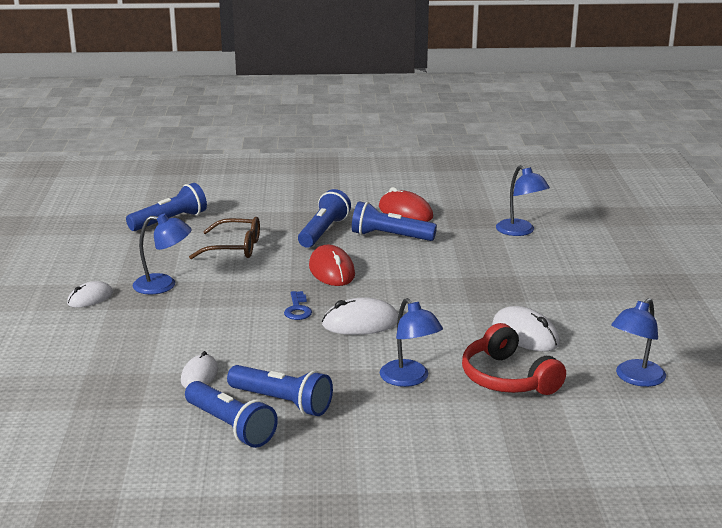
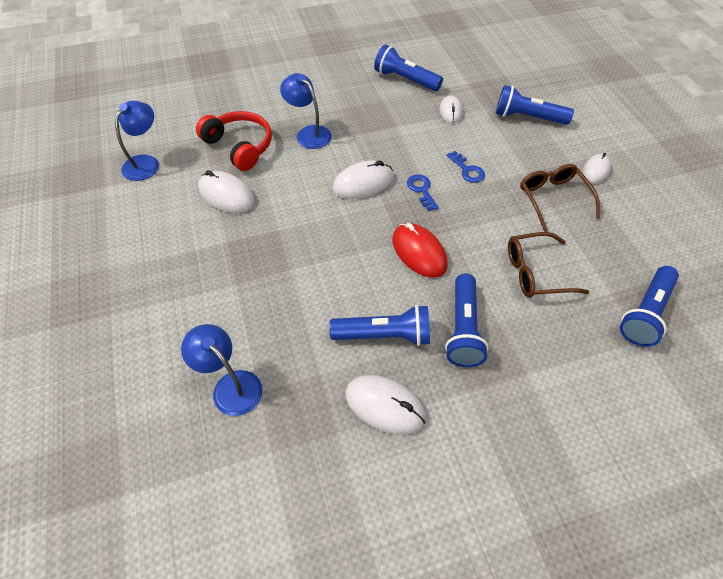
camera: 165 degrees right, 30 degrees up
(163, 285) = (553, 199): blue lamp -> brown glasses
(232, 317) = (467, 170): none -> blue key
(282, 402) = (385, 101): blue flashlight -> blue flashlight (527, 117)
(405, 212) = (384, 405): red mouse -> white mouse

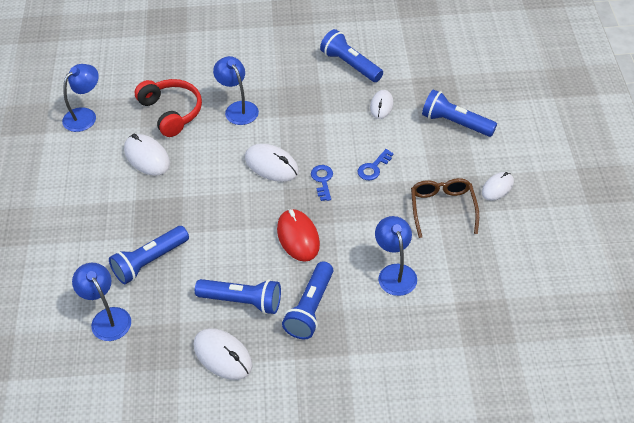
camera: 15 degrees right, 5 degrees down
(363, 183) = (271, 165): white mouse -> white mouse turned 45 degrees clockwise
(467, 170) = (373, 168): blue key -> blue key turned 60 degrees clockwise
(536, 272) = (395, 272): brown glasses -> blue lamp
(645, 313) = (477, 325): blue flashlight -> blue flashlight (150, 261)

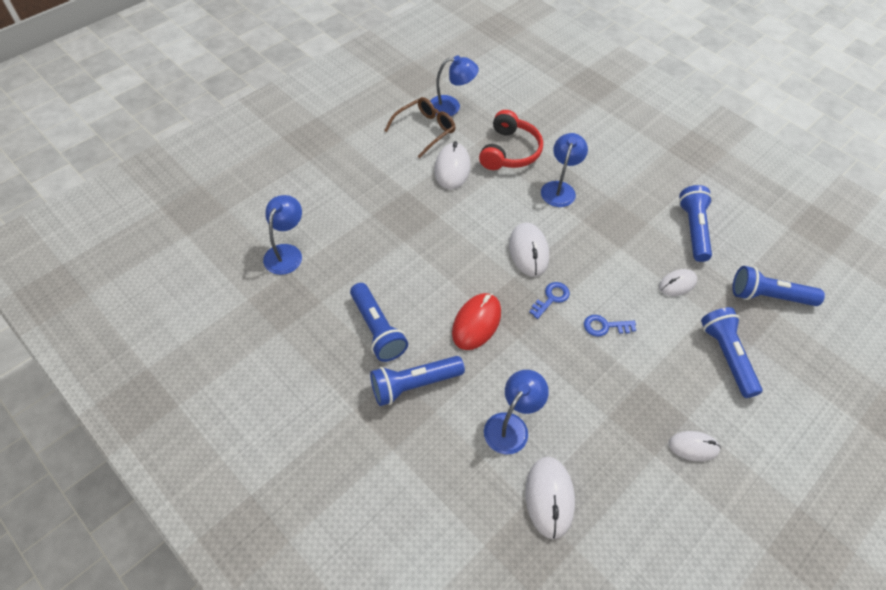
camera: 45 degrees right, 5 degrees up
(150, 261) = (359, 241): blue flashlight -> blue flashlight (769, 296)
(223, 356) = (314, 354): white mouse -> white mouse (549, 497)
(442, 208) = (619, 415): brown glasses -> brown glasses (425, 130)

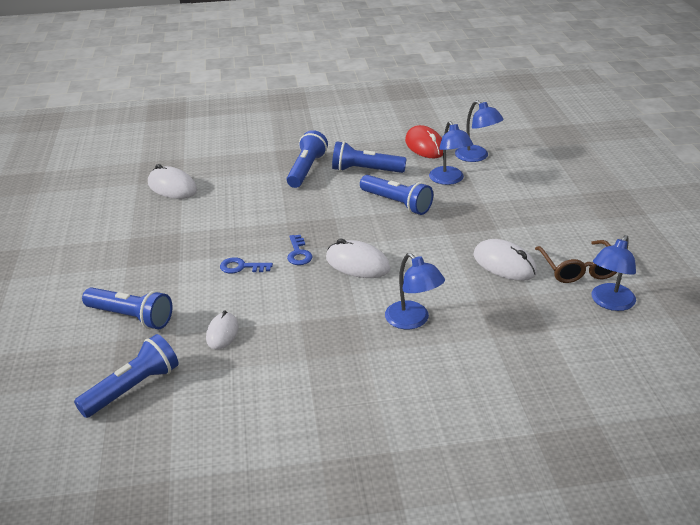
camera: 130 degrees right, 20 degrees down
(476, 323) = (321, 210): red mouse -> red mouse (425, 146)
(509, 151) = (499, 312): red headphones -> none
(511, 425) = (231, 192): blue lamp -> blue lamp (449, 180)
(604, 326) = (241, 267): blue key -> blue key turned 120 degrees counterclockwise
(693, 230) = (260, 388): blue flashlight -> blue flashlight (397, 203)
(693, 447) = (108, 256): white mouse -> none

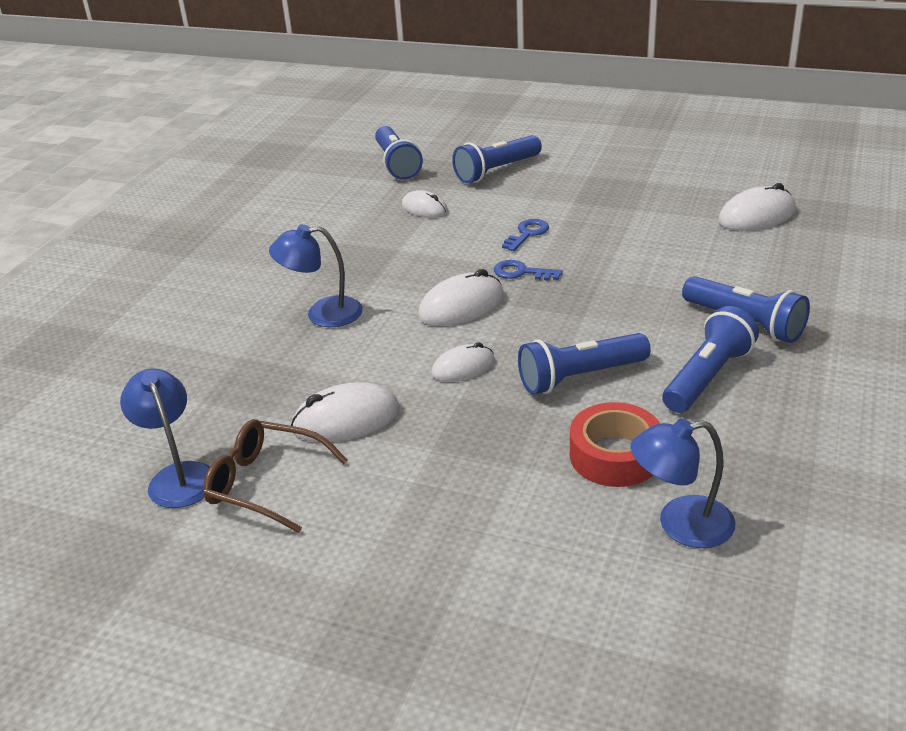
camera: 120 degrees right, 0 degrees up
(421, 241) = (463, 367): none -> white mouse
(425, 146) = (766, 473): red mouse -> none
(449, 180) = (615, 455): blue lamp -> red tape

